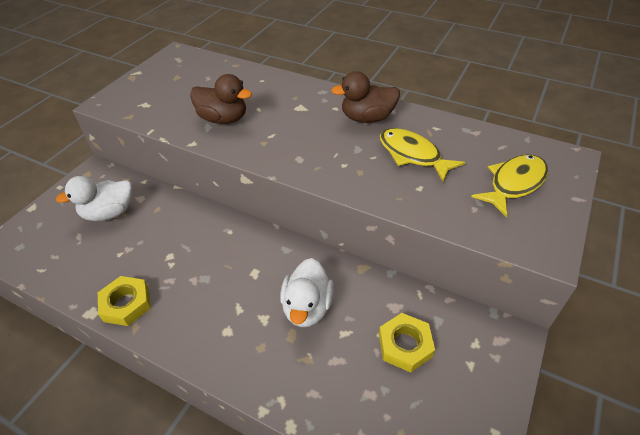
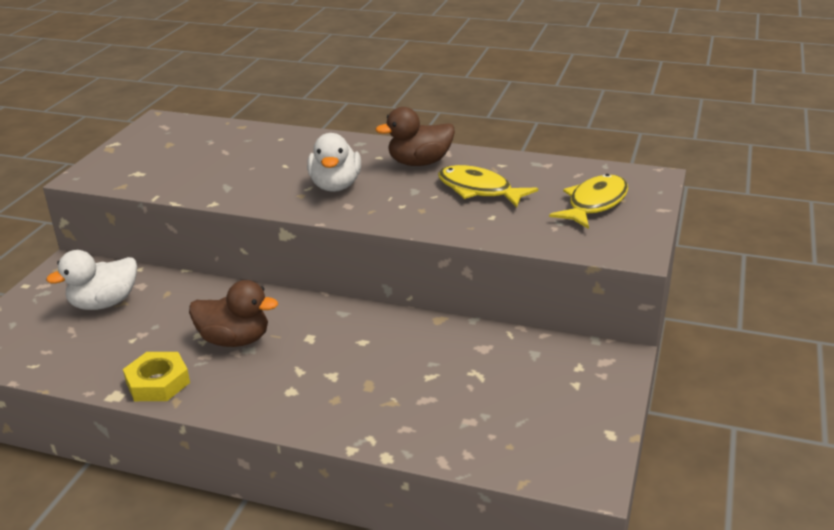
camera: 10 degrees left, 15 degrees down
(223, 119) = (244, 178): brown duck -> brown duck (235, 340)
(307, 307) = (381, 360): white duck -> white duck (335, 186)
(405, 345) = (501, 377): yellow nut -> none

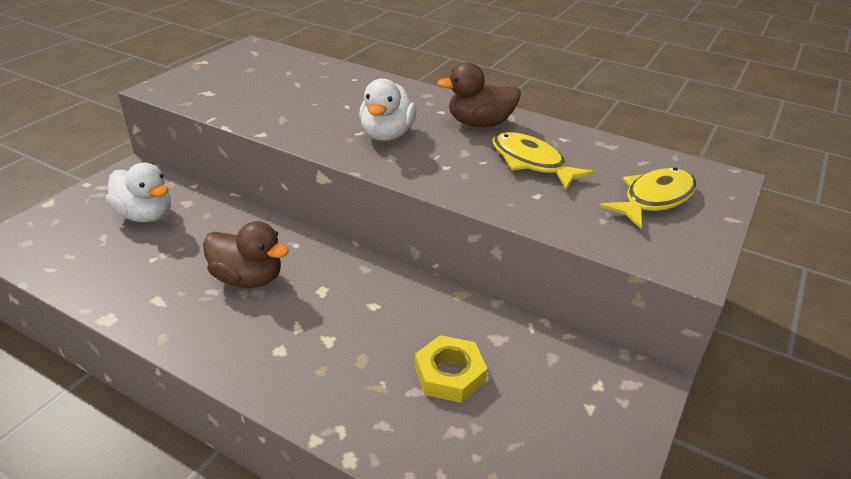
camera: 10 degrees right, 5 degrees up
(104, 303) = (145, 215): white duck -> white duck turned 120 degrees counterclockwise
(158, 382) = (154, 312): yellow nut -> yellow nut (449, 374)

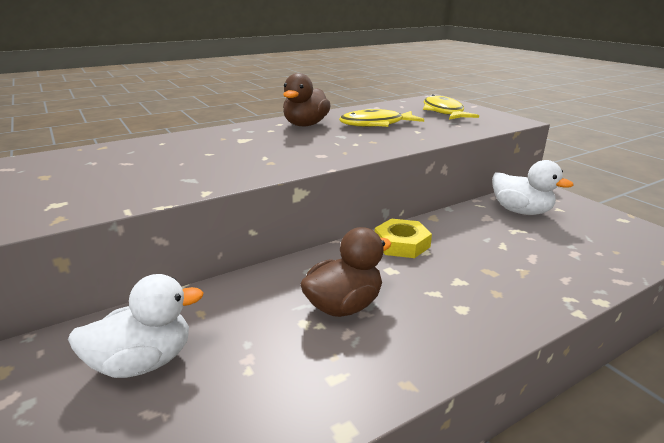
camera: 60 degrees left, 10 degrees down
(387, 135) = (283, 150): white duck -> white duck (521, 211)
(449, 374) = (518, 241): yellow nut -> yellow nut (401, 244)

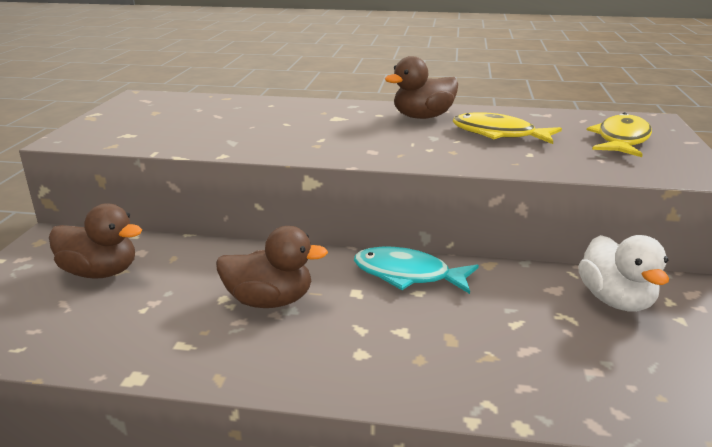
camera: 40 degrees right, 0 degrees up
(143, 362) = (100, 272): white duck -> brown duck
(401, 244) = (407, 275): yellow nut -> turquoise fish

